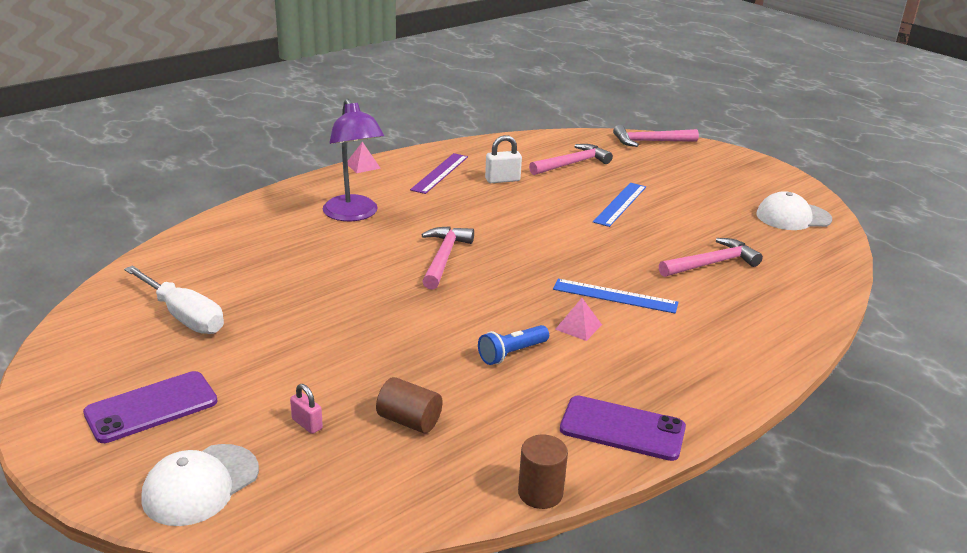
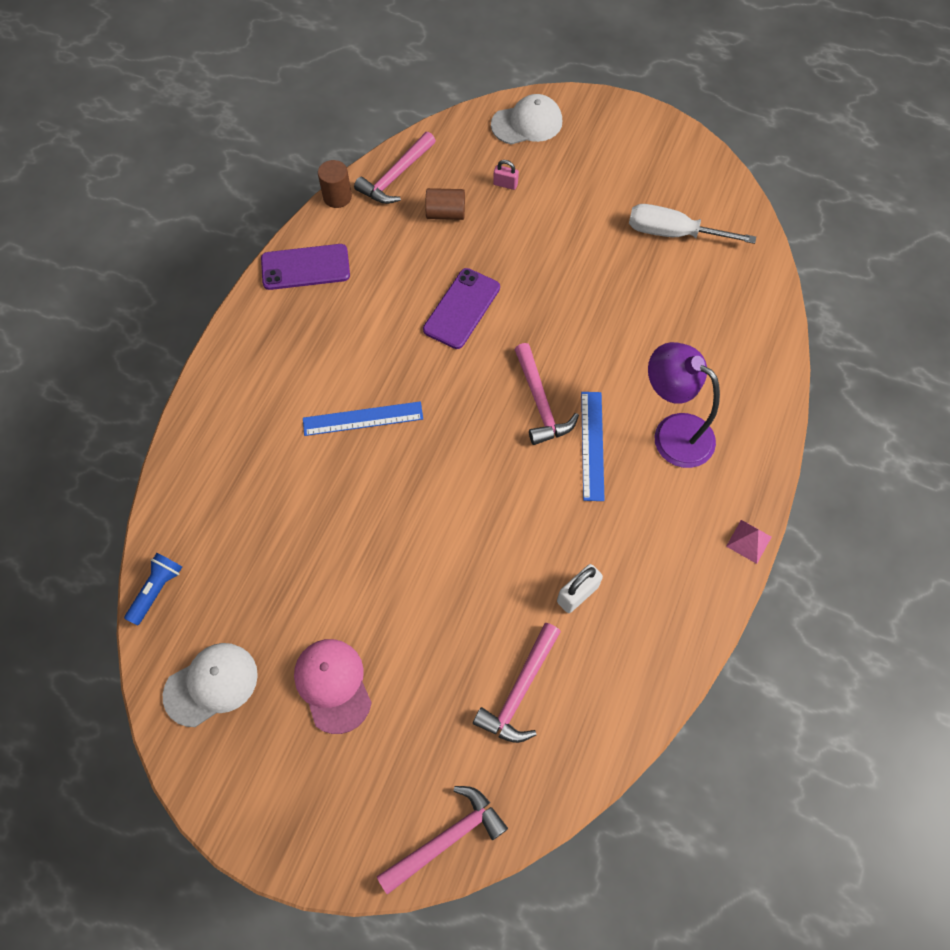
camera: 155 degrees right, 35 degrees up
(151, 407) = (607, 155): purple phone -> purple phone (462, 308)
(200, 485) = (527, 123): white cap -> white cap turned 60 degrees clockwise
(440, 173) = (655, 571): purple ruler -> none
(512, 353) = (413, 305): blue flashlight -> blue flashlight (156, 590)
(578, 326) = (377, 361): pink pyramid -> none
(620, 204) = (420, 606): blue ruler -> blue ruler (592, 445)
(700, 195) = (333, 685): none -> pink cap
(711, 263) = (287, 522): pink hammer -> pink hammer (396, 176)

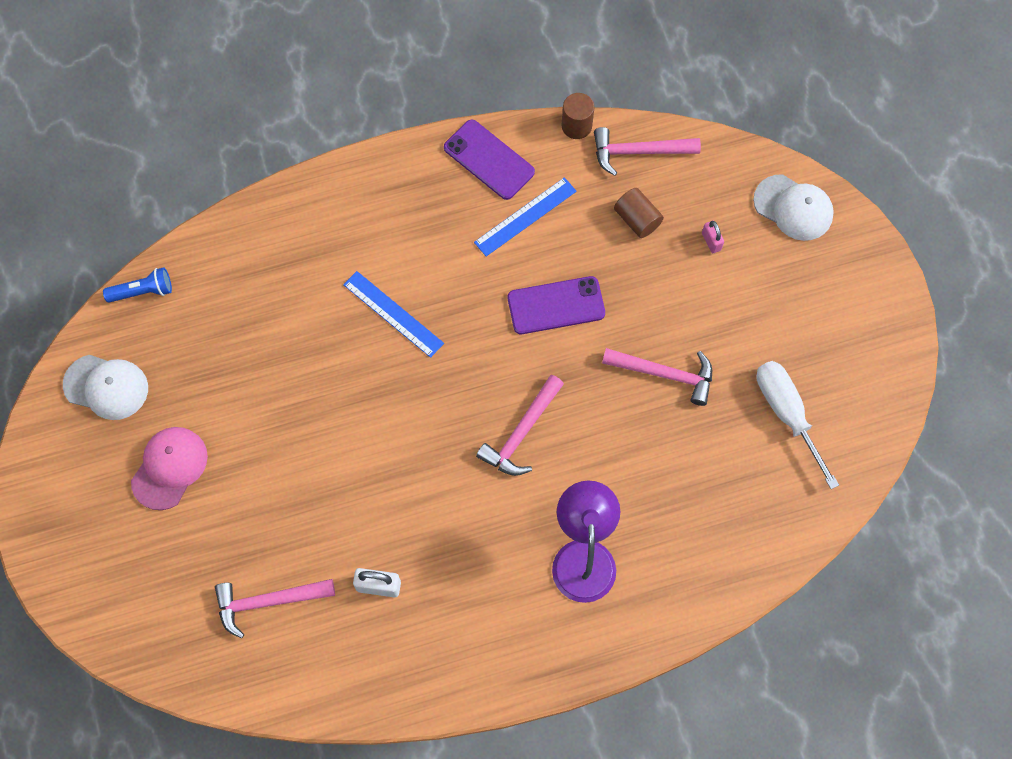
camera: 50 degrees right, 5 degrees up
(447, 838) = (123, 634): pink hammer -> pink hammer (665, 374)
(592, 445) = (517, 502): blue ruler -> blue ruler (525, 217)
(748, 541) = (533, 686): pink pyramid -> none

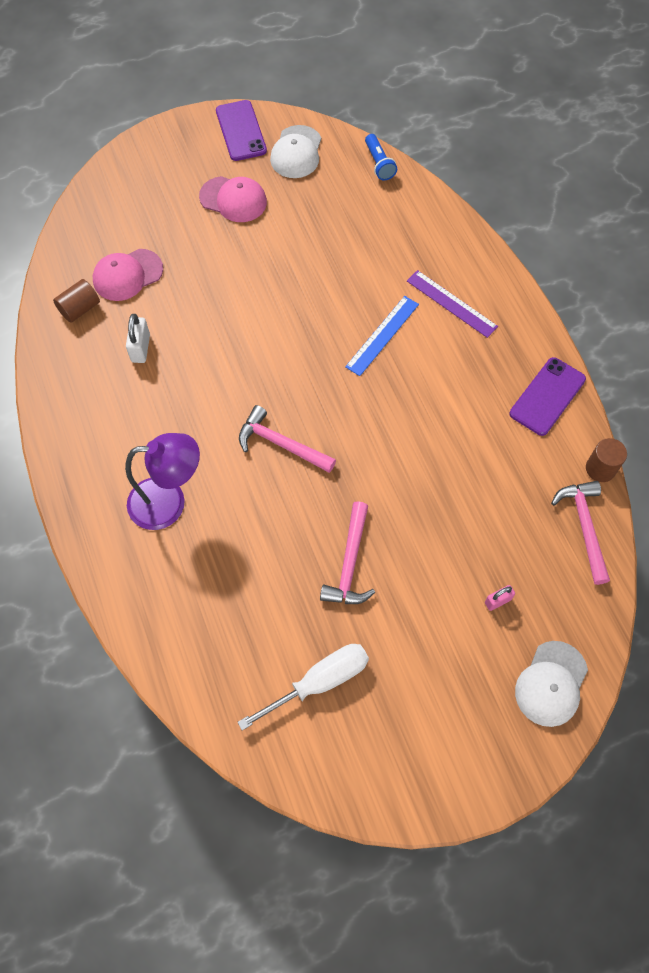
camera: 85 degrees right, 5 degrees down
(268, 602) = (127, 275): pink hammer -> pink cap
(360, 237) = (451, 303): none -> purple ruler
(525, 217) = (494, 431): blue ruler -> none
(556, 305) = (408, 463): purple phone -> purple phone (241, 131)
(637, 219) = (509, 529): brown cylinder -> brown cylinder (80, 309)

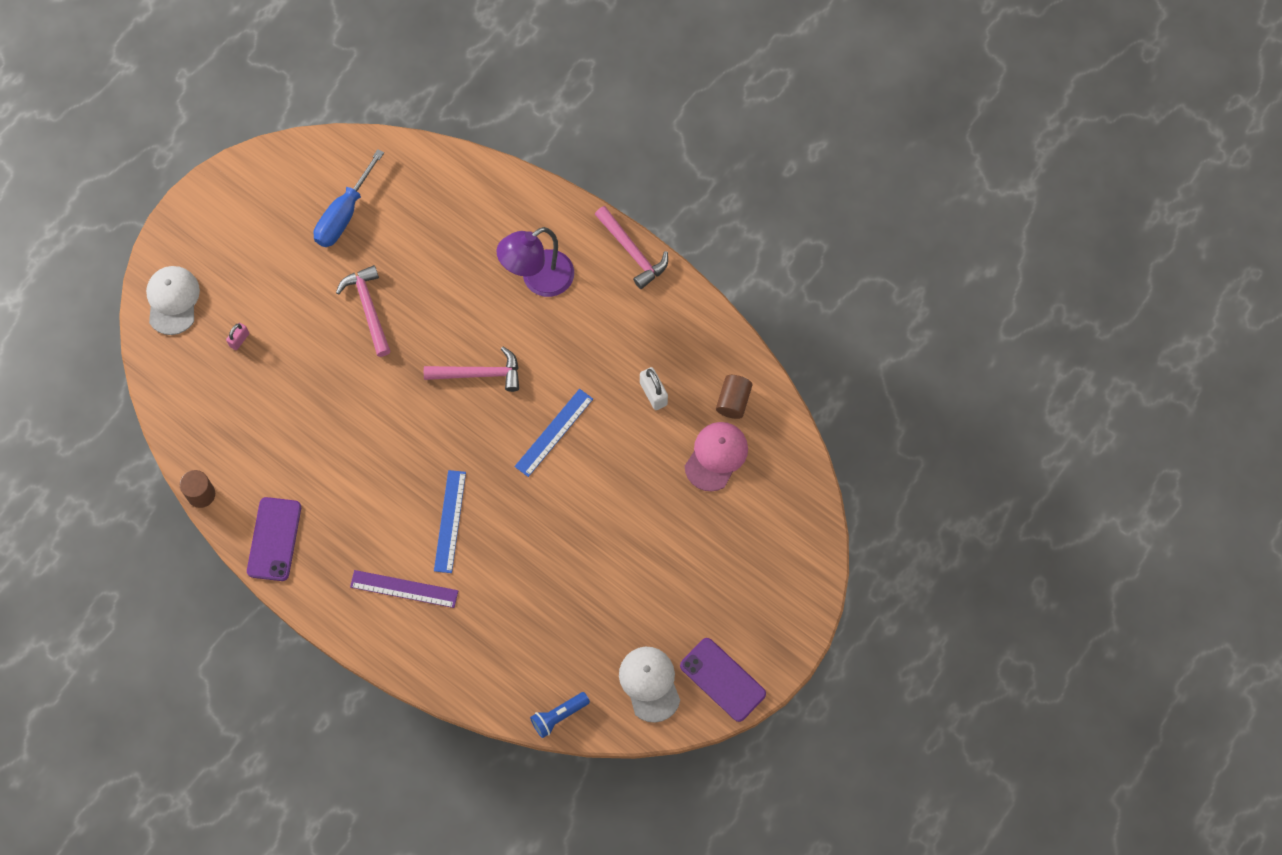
camera: 150 degrees right, 5 degrees up
(233, 199) = (675, 591): pink cap -> none
(247, 360) = (554, 432): none -> blue ruler
(319, 682) = (344, 214): white screwdriver -> blue screwdriver
(379, 163) = (559, 716): blue flashlight -> blue flashlight turned 75 degrees counterclockwise
(584, 527) = (195, 435): pink hammer -> pink hammer (632, 252)

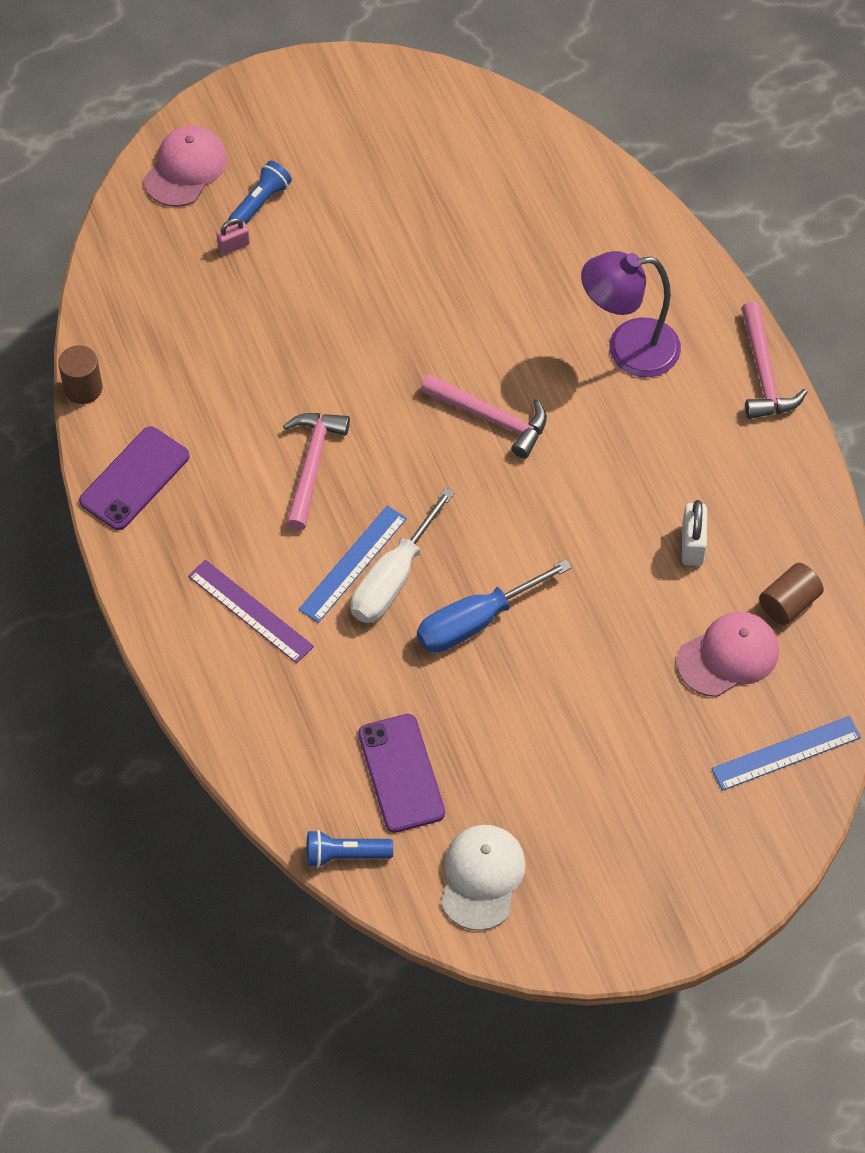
camera: 30 degrees right, 10 degrees down
(173, 300) = (185, 169): white cap -> pink cap
(238, 299) = (260, 202): none -> blue flashlight
(344, 214) = (440, 170): blue screwdriver -> blue screwdriver (476, 621)
(368, 308) = (404, 283): pink hammer -> pink hammer (312, 465)
(481, 517) = (393, 578): none -> white screwdriver
(554, 432) = (541, 527): blue ruler -> blue ruler (786, 753)
(722, 679) = (577, 922): purple phone -> purple phone (401, 773)

